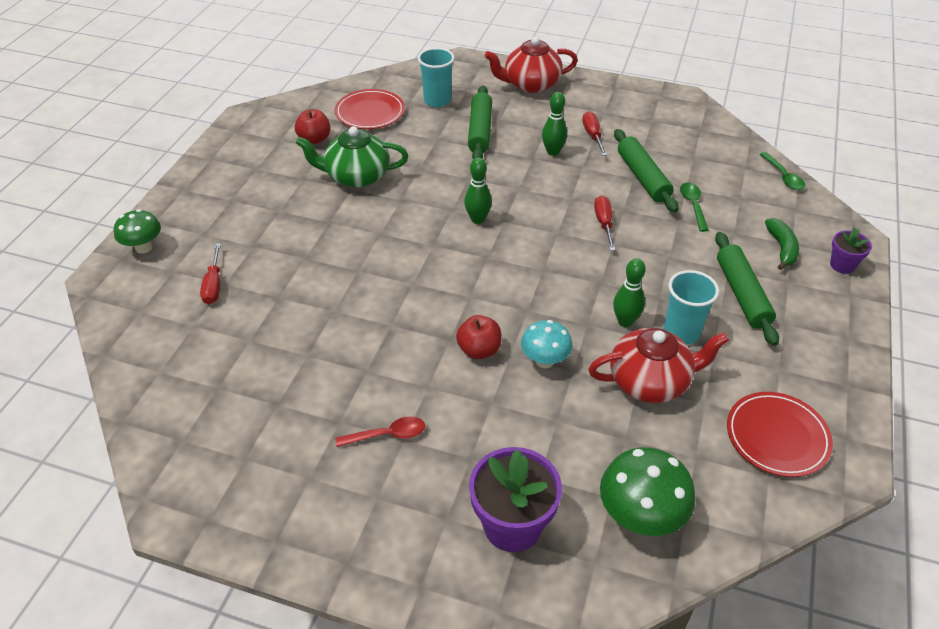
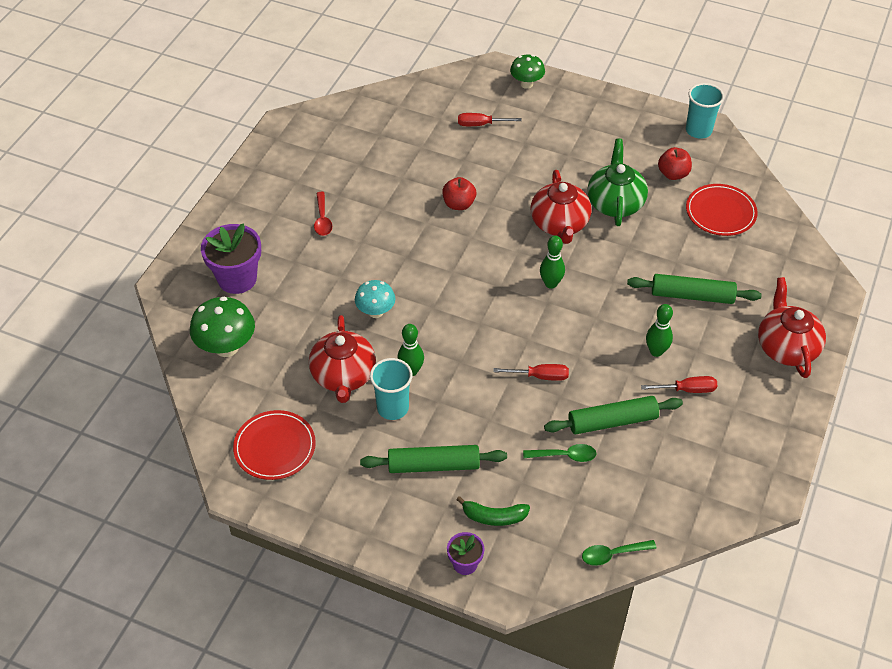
camera: 95 degrees right, 5 degrees up
(389, 215) = (559, 224): none -> red teapot
(437, 100) = (746, 265): turquoise cup -> turquoise cup (698, 130)
(479, 350) = (393, 273): red apple -> red apple (459, 204)

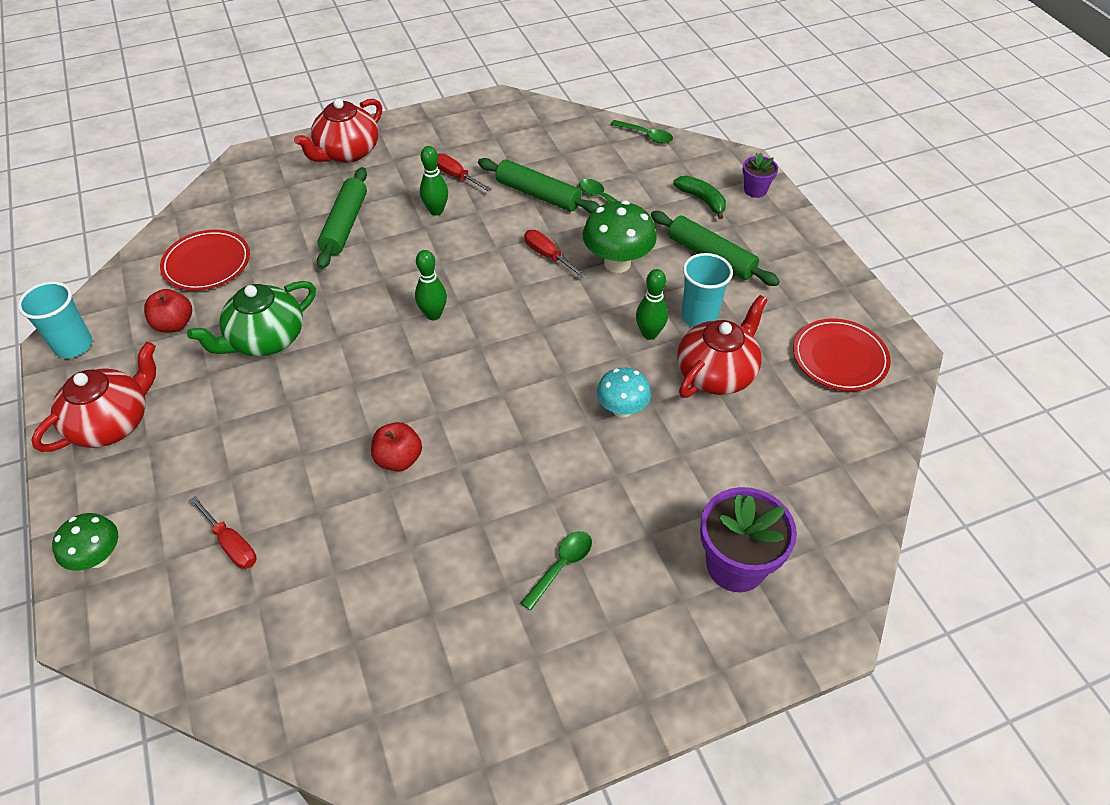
camera: 135 degrees left, 0 degrees up
(226, 347) = (814, 488): green mushroom -> green mushroom (617, 263)
(322, 219) = (561, 566): red spoon -> green spoon
(559, 224) = (343, 359): red teapot -> red teapot (112, 423)
(692, 295) = (345, 225): green rolling pin -> green rolling pin turned 45 degrees clockwise

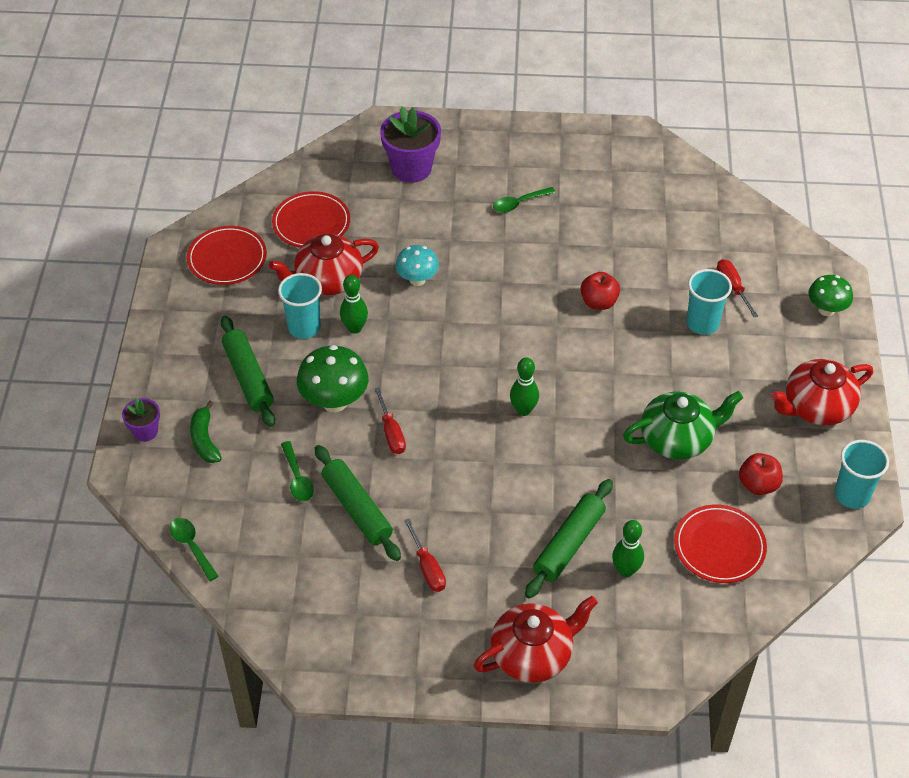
camera: 155 degrees left, 0 degrees up
(263, 478) = (702, 323): none -> turquoise cup
(436, 211) = (470, 527): green bowling pin -> green bowling pin (625, 570)
(791, 434) = (311, 223): none -> red plate

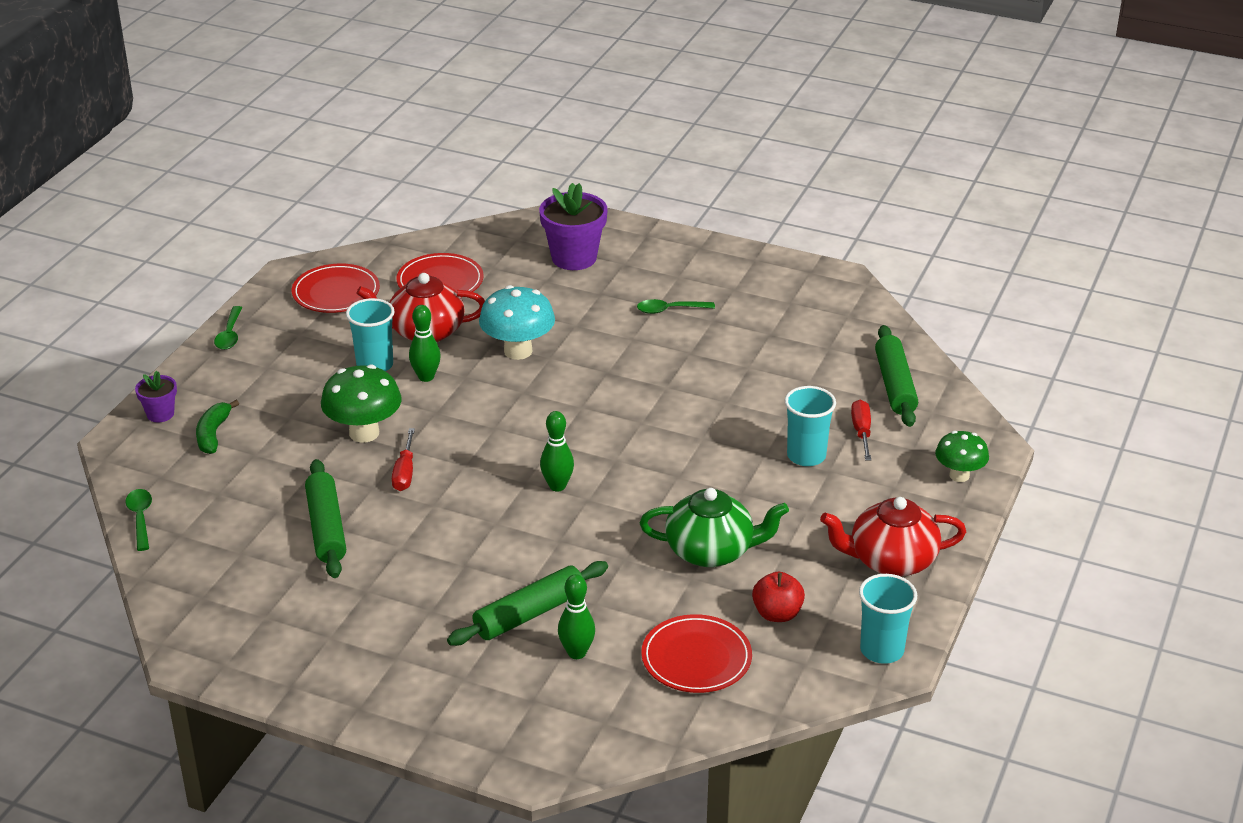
camera: 20 degrees right, 15 degrees down
(248, 377) = (291, 393): green rolling pin -> green rolling pin (895, 385)
(297, 478) = (283, 488): green spoon -> green spoon (230, 334)
(417, 280) = (518, 351): turquoise mushroom -> turquoise mushroom, size x1.54
(428, 568) = (365, 596): red screwdriver -> none
(533, 654) = (426, 700): red teapot -> none
(598, 302) = (701, 412): red apple -> none

